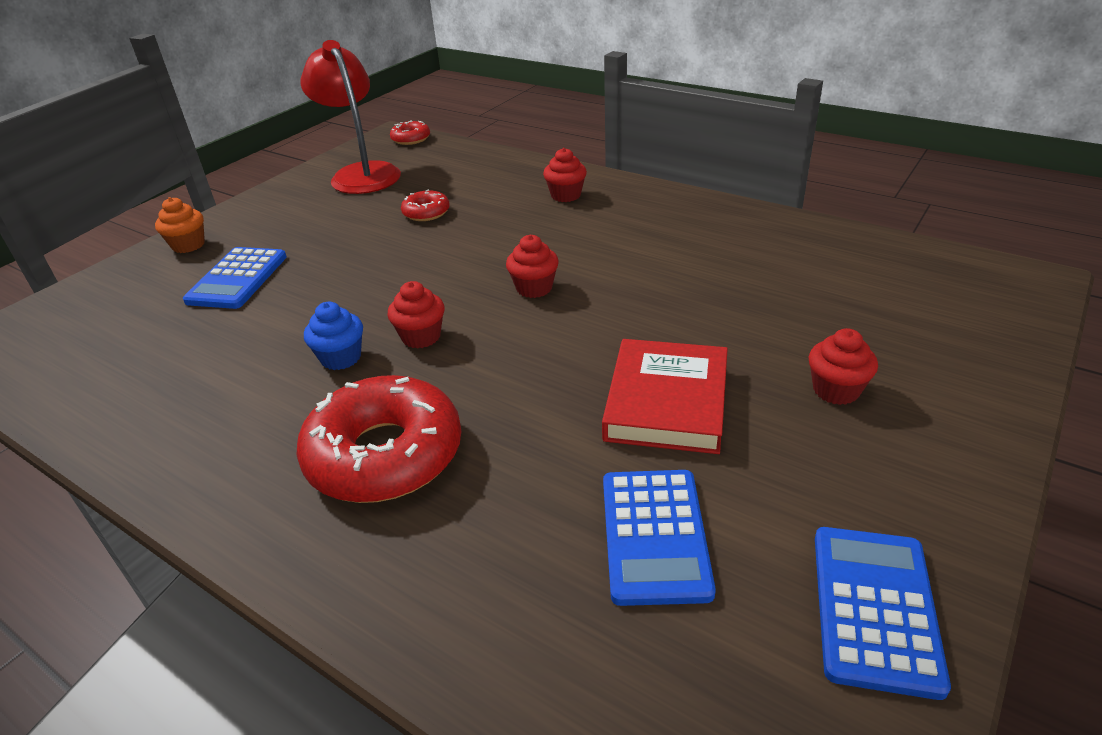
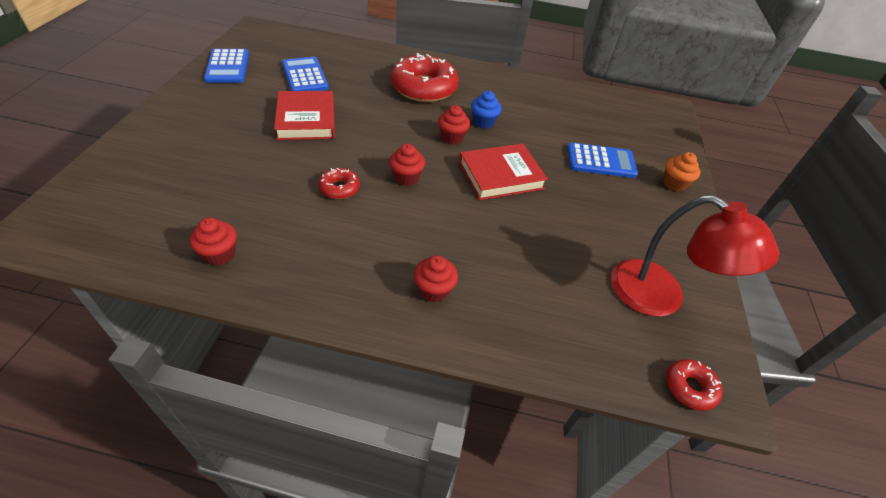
camera: 150 degrees right, 10 degrees up
(238, 279) = (601, 161): blue calculator -> blue calculator turned 105 degrees clockwise
(401, 277) = (500, 175): none -> red book
(426, 212) = (542, 244): red donut -> red donut (339, 188)
(836, 390) = (217, 134): red cupcake -> red cupcake (219, 254)

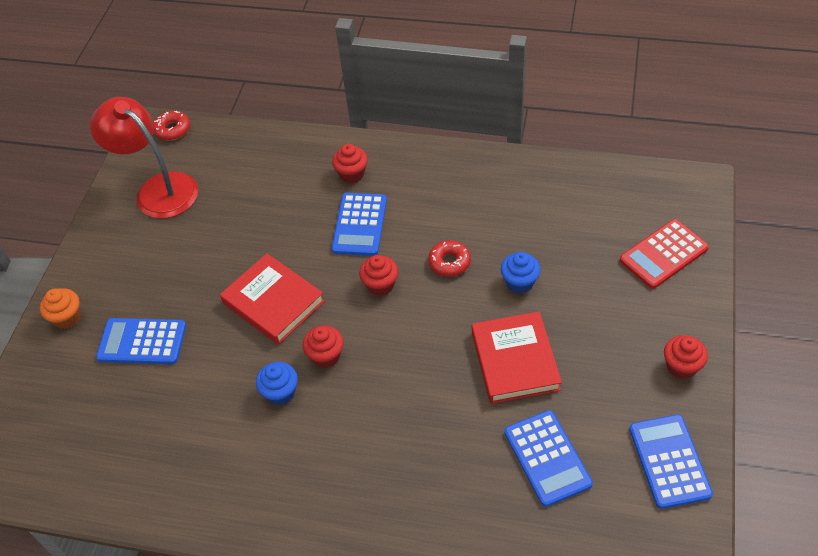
camera: 170 degrees left, 5 degrees up
(132, 172) = (663, 254): none -> red calculator
(219, 254) = (534, 184): red cupcake -> red cupcake (681, 366)
(280, 166) = (519, 282): none -> blue cupcake
(424, 88) = (363, 459): red donut -> none
(424, 231) = (360, 225): none -> blue calculator
(500, 175) = (273, 302): red book -> red book turned 60 degrees clockwise

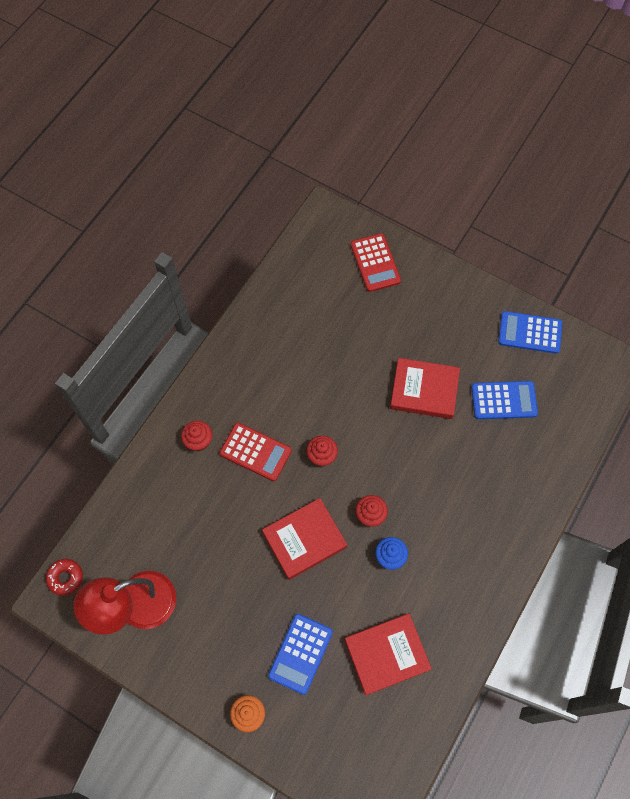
camera: 75 degrees left, 15 degrees up
(160, 426) = (387, 654): none -> red book
(360, 225) = (255, 452): blue calculator -> red calculator
(449, 262) = (321, 401): red donut -> none
(519, 282) = (360, 361): blue cupcake -> none
(681, 366) = (466, 294): red cupcake -> none

